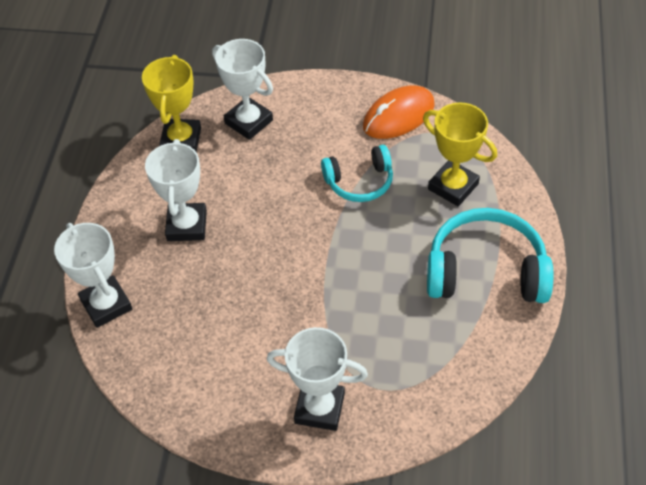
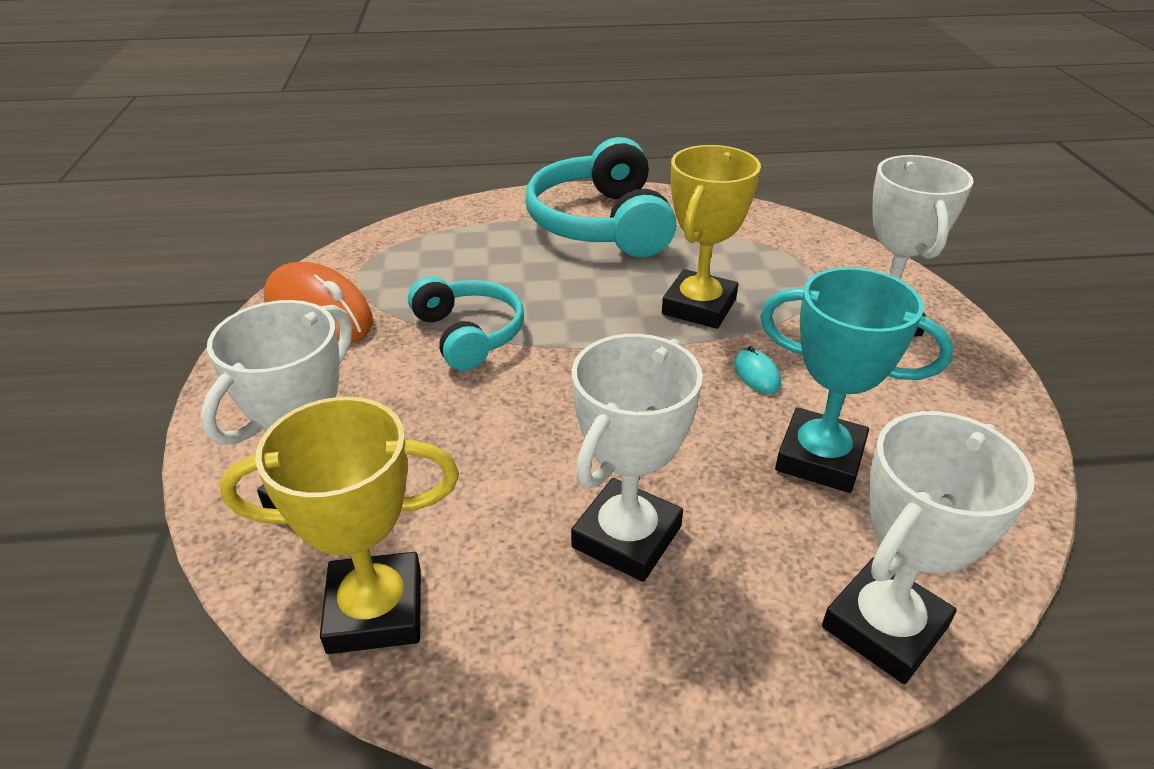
camera: 105 degrees left, 15 degrees down
(187, 225) = (626, 537): white trophy -> white trophy turned 45 degrees counterclockwise
(207, 319) = (820, 458): none -> turquoise trophy
(283, 313) = (756, 375): none -> turquoise mouse
(453, 186) = (465, 255): yellow trophy -> yellow trophy (699, 306)

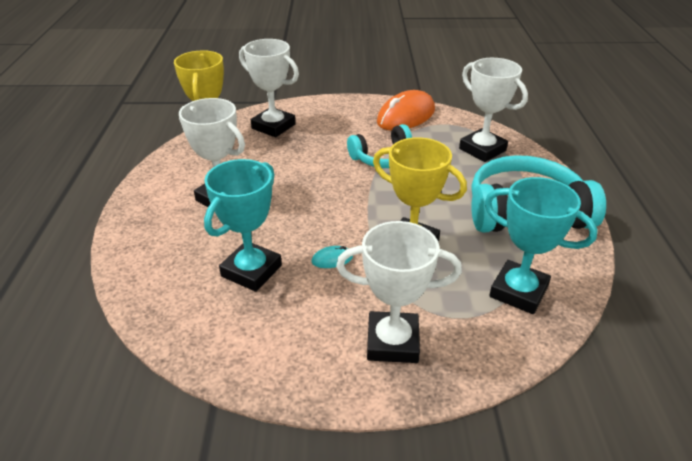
camera: 95 degrees right, 0 degrees up
(755, 238) = (518, 292): none -> turquoise trophy
(884, 627) = (138, 267): white trophy -> white trophy (482, 149)

